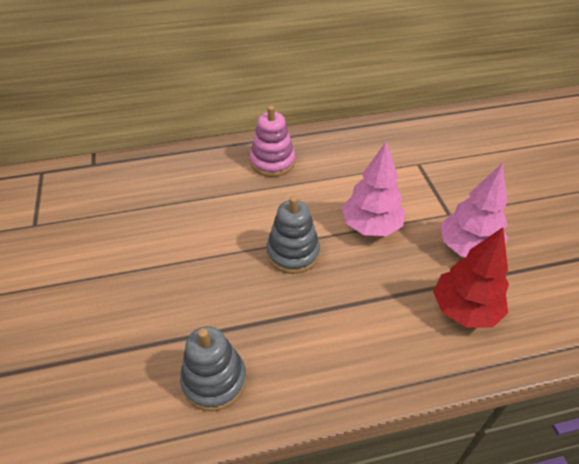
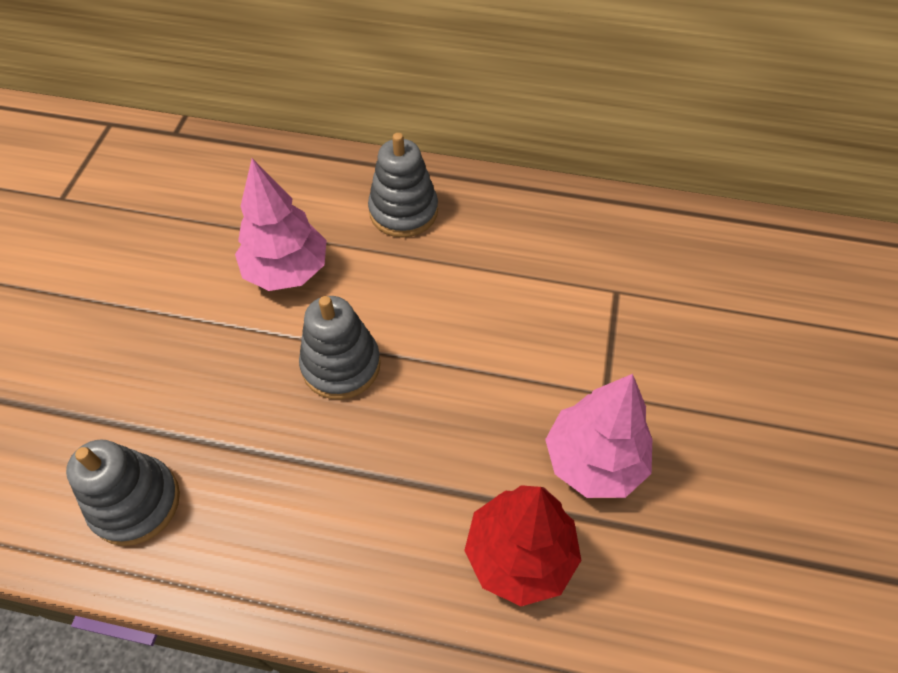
camera: 25 degrees right, 10 degrees up
(272, 162) = (403, 211): pink stacking toy -> grey stacking toy
(371, 226) = (474, 367): pink tree -> pink tree (287, 270)

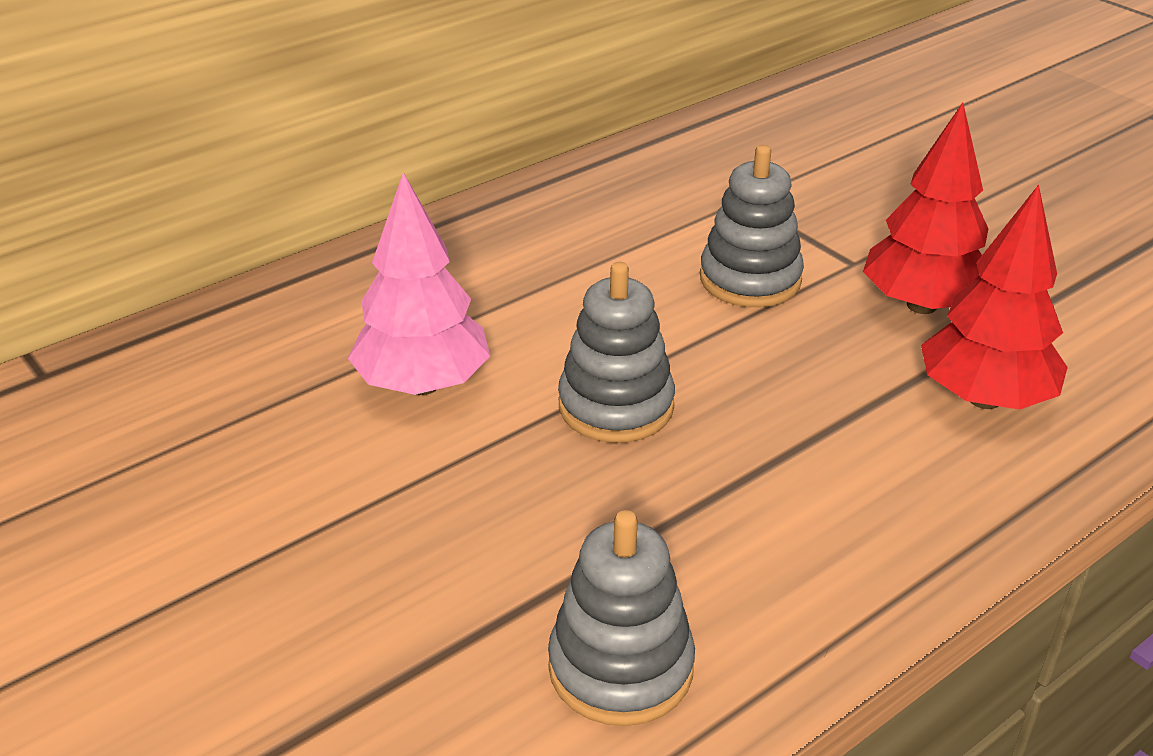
camera: 50 degrees left, 20 degrees down
(403, 211) = (459, 267): grey stacking toy -> grey stacking toy (750, 279)
(594, 461) = (921, 305): pink tree -> red tree

